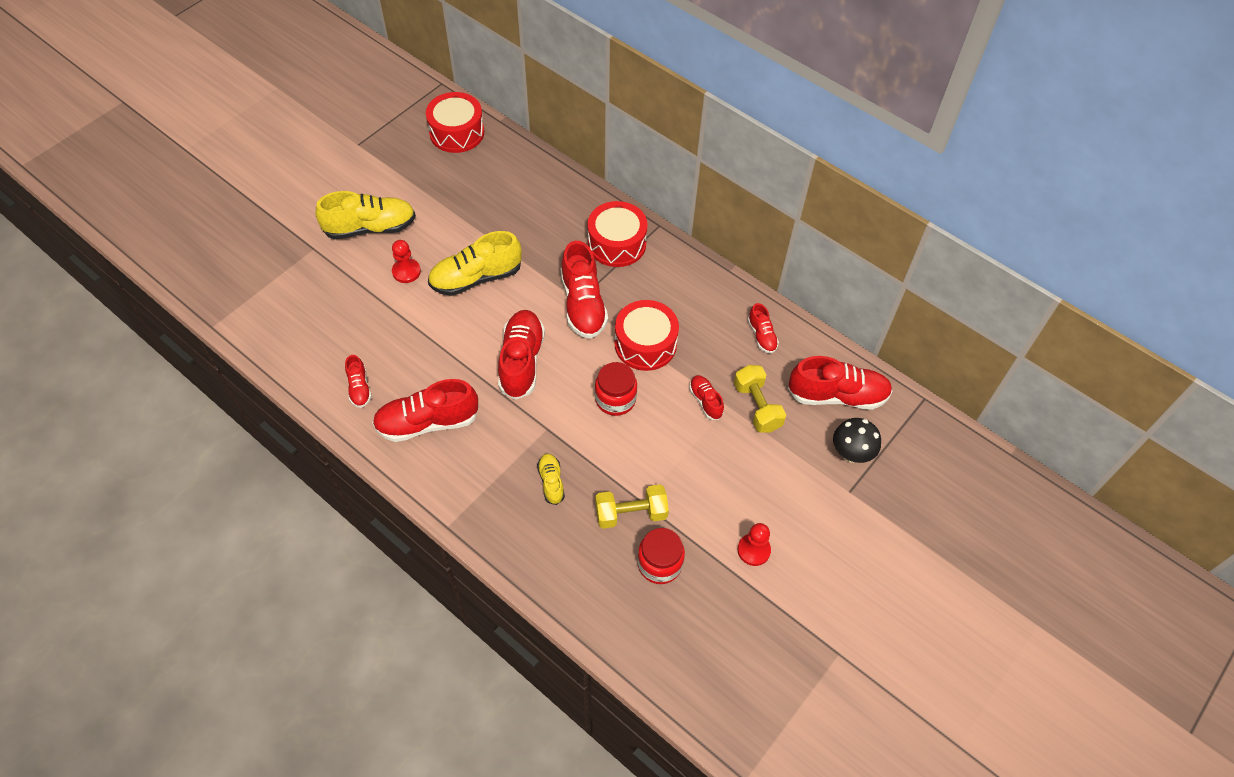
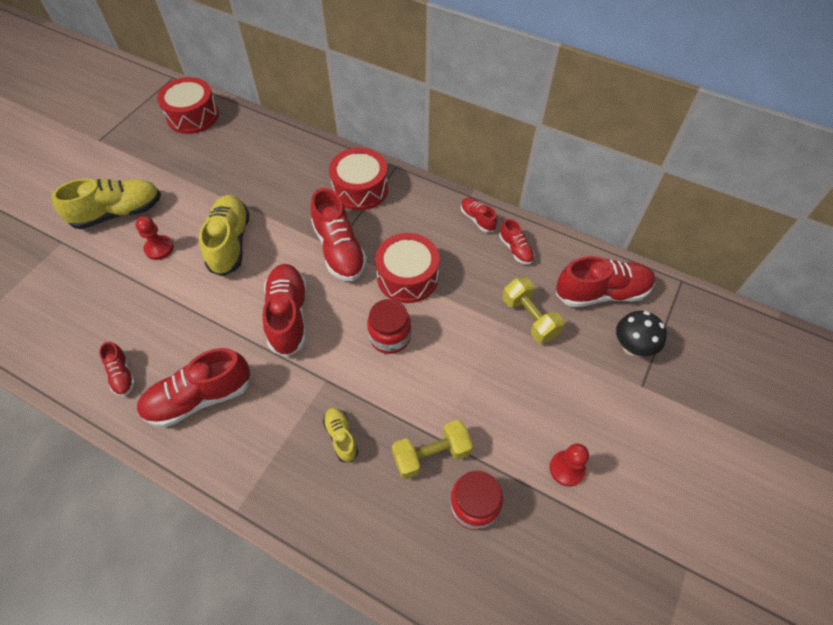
camera: 10 degrees left, 0 degrees up
(476, 278) = (230, 243): yellow shoe -> yellow shoe turned 120 degrees clockwise
(705, 401) = (478, 322): red shoe -> red shoe (477, 219)

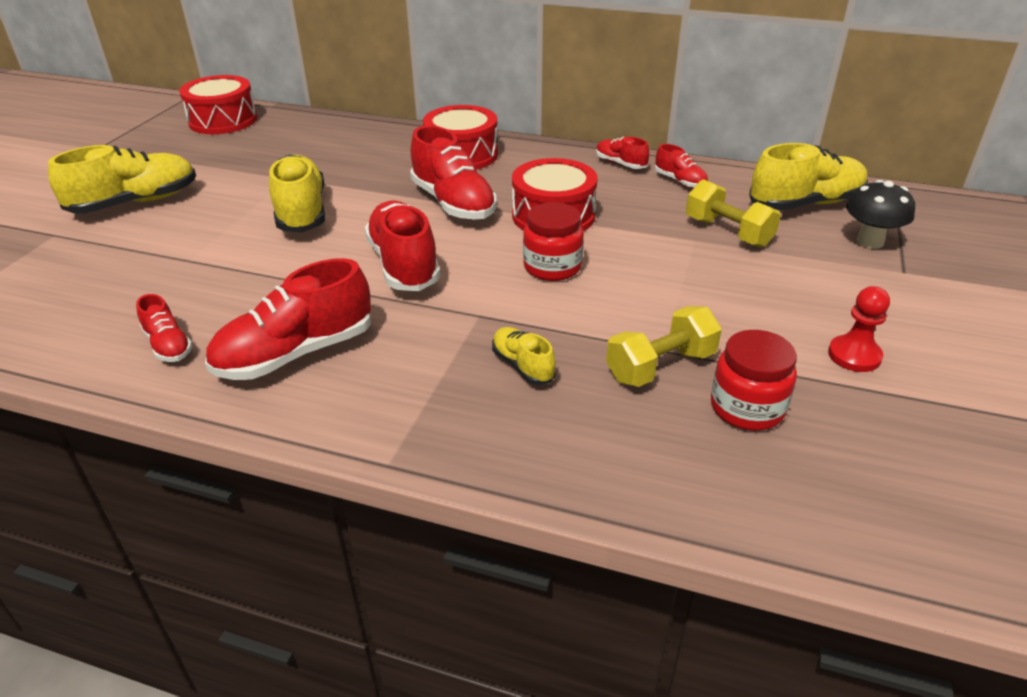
camera: 10 degrees left, 20 degrees down
(159, 248) = (201, 226): red pawn -> none
(601, 293) = (805, 204): red shoe -> yellow shoe

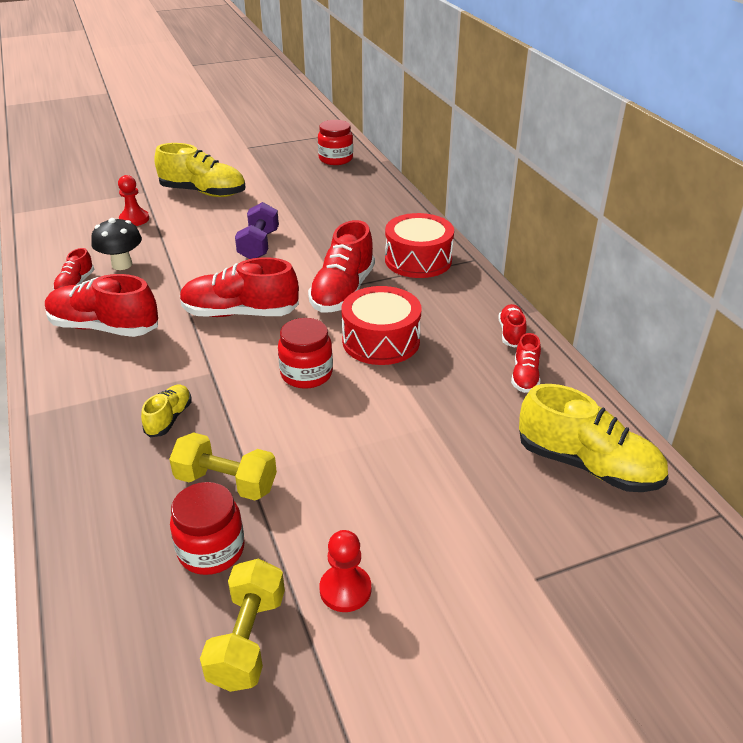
camera: 50 degrees right, 0 degrees up
(102, 261) = (134, 219): none -> red pawn
(223, 120) = (335, 159): red drum -> red jar
(301, 212) = (259, 245): yellow shoe -> purple dumbbell
(404, 264) = (240, 313): red shoe -> red shoe turned 120 degrees counterclockwise
(728, 232) = (469, 438): yellow dumbbell -> yellow dumbbell (247, 639)
(870, 242) = (567, 535): black mushroom -> black mushroom (122, 264)

